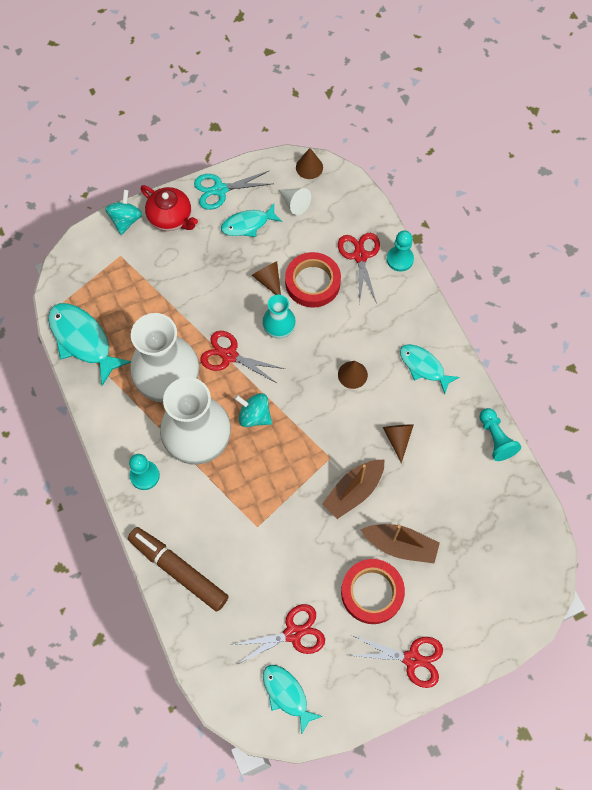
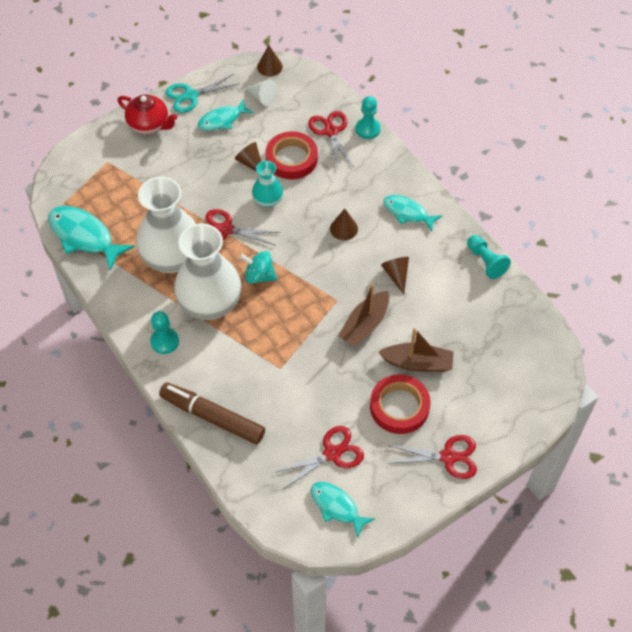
camera: 10 degrees left, 10 degrees down
(126, 220) = (107, 132): turquoise spinning top -> none

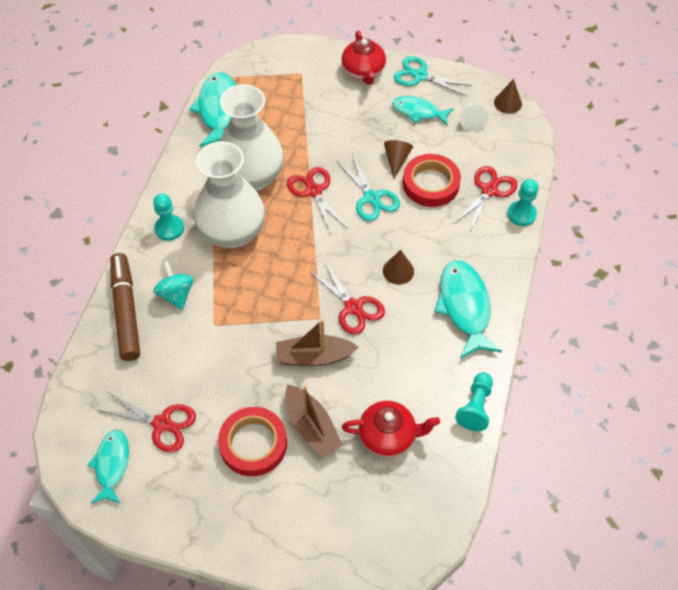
camera: 50 degrees right, 0 degrees up
(259, 276) = (291, 245): turquoise spinning top -> turquoise spinning top (176, 294)
(268, 200) = (371, 198): turquoise vase -> turquoise scissors
(396, 275) = (389, 344): brown cone -> none
(408, 213) = (464, 307): turquoise fish -> turquoise fish, size x1.57
(448, 457) = (234, 522): red scissors -> red scissors (353, 307)
(463, 324) = (388, 436): none -> red teapot

